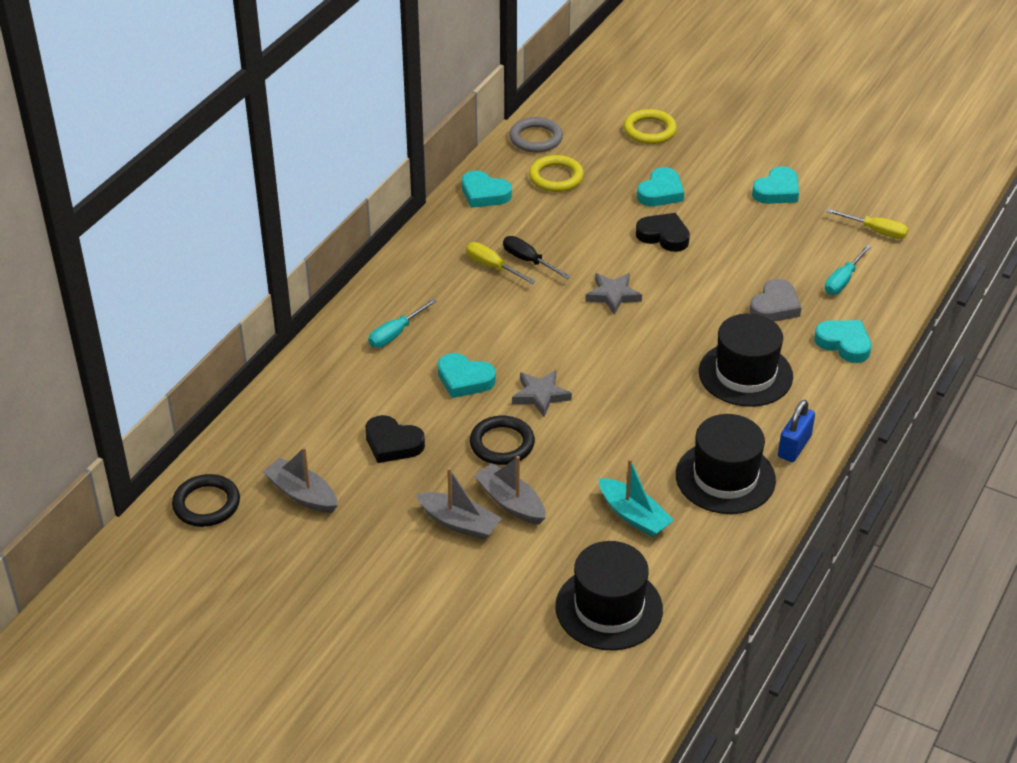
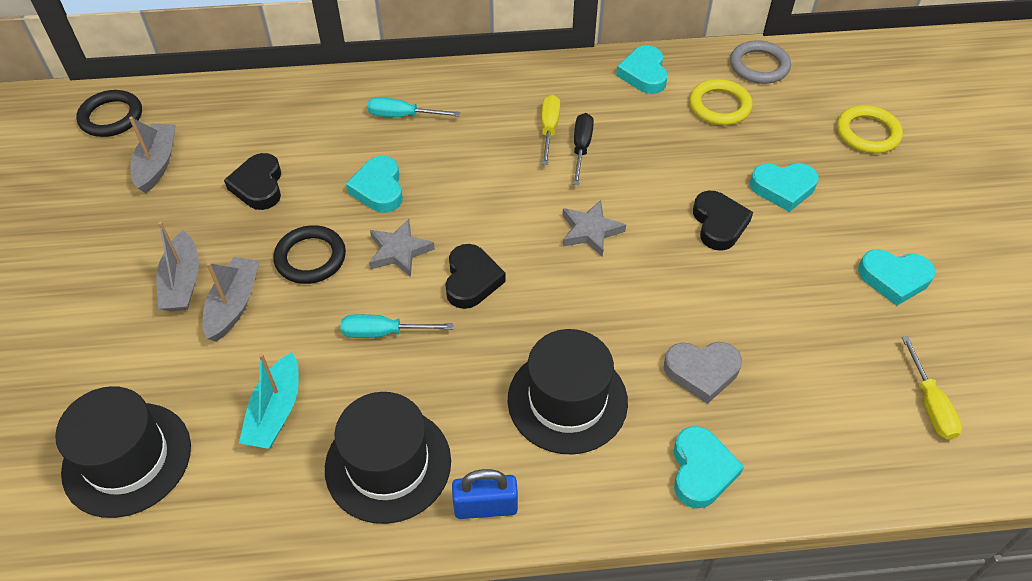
camera: 55 degrees right, 10 degrees up
(603, 371) = (471, 280): none -> black heart
(843, 280) = (809, 415): turquoise screwdriver -> turquoise screwdriver (384, 333)

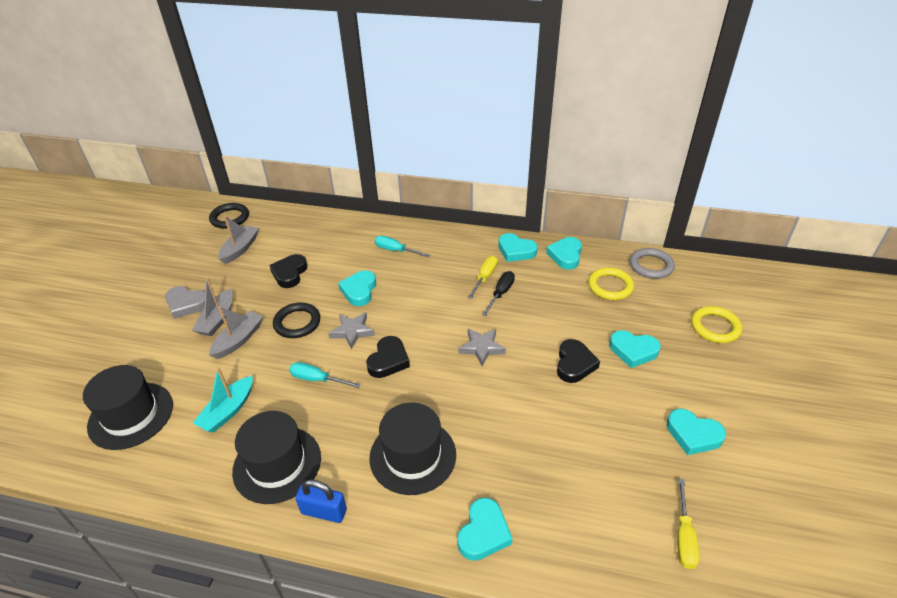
camera: 20 degrees right, 10 degrees down
(574, 81) = (516, 251): none -> turquoise heart
(702, 372) = (516, 462): grey heart -> grey heart (186, 304)

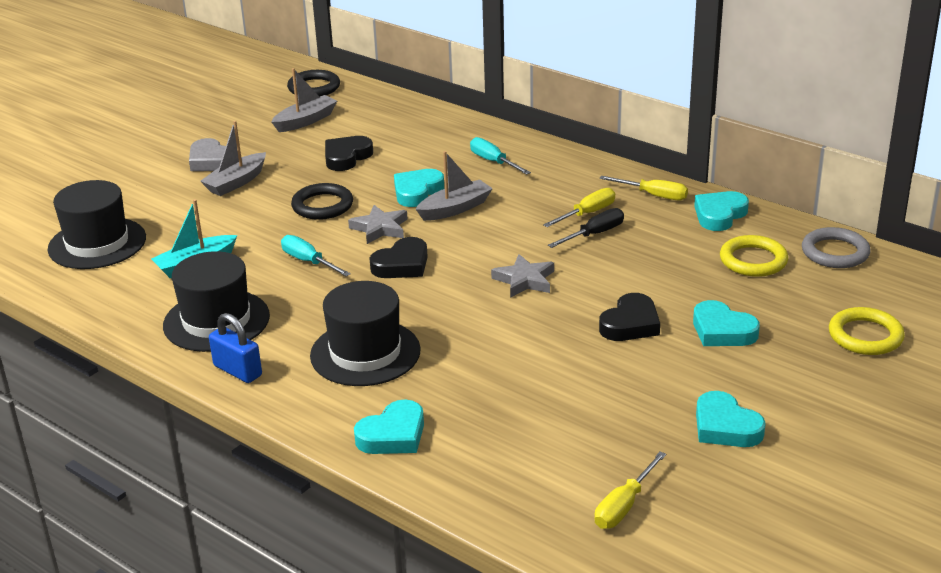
camera: 25 degrees right, 10 degrees down
(239, 340) = (247, 206): grey boat -> grey boat (455, 209)
(516, 251) = (653, 195): turquoise heart -> yellow screwdriver

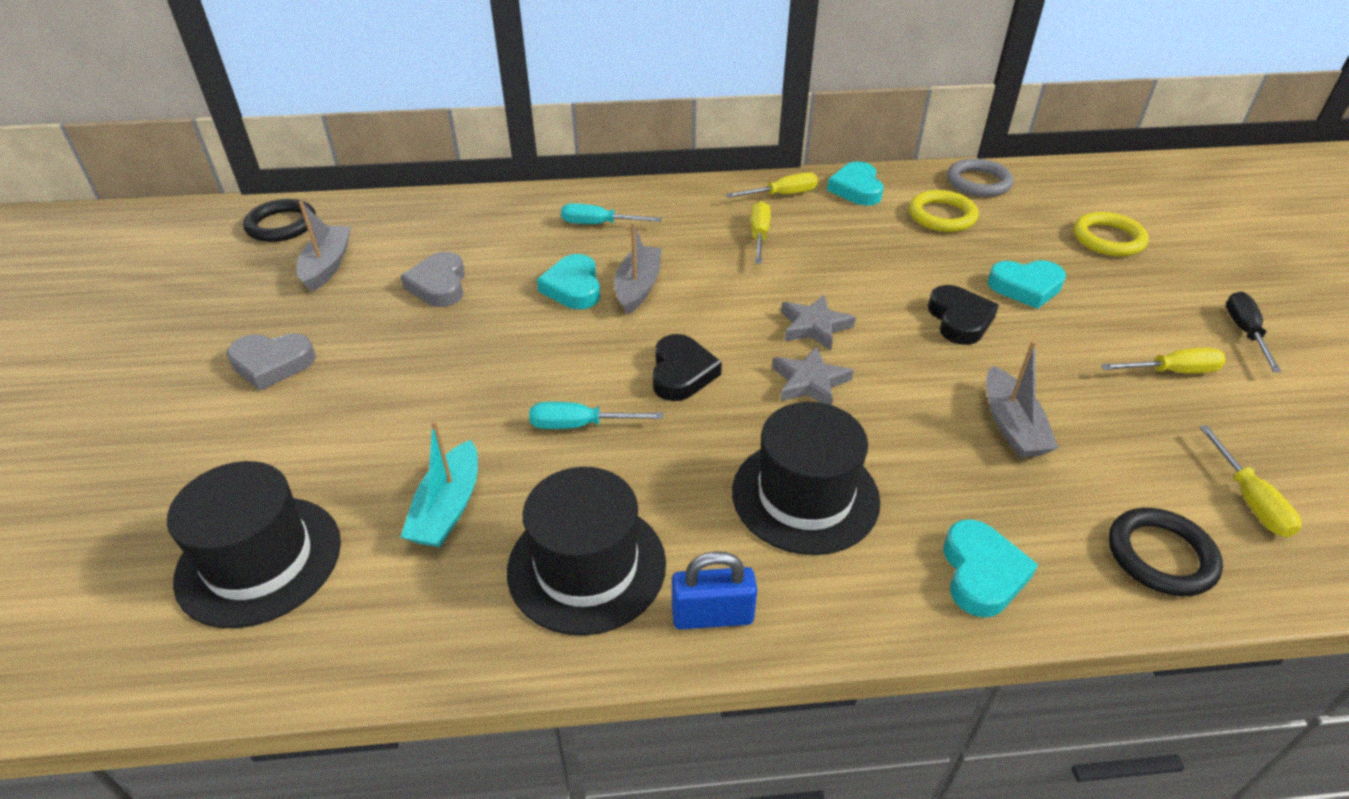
camera: 45 degrees left, 10 degrees up
(236, 182) = (346, 375): grey boat -> grey boat (1011, 425)
(322, 206) = (495, 352): black ring -> black ring (1160, 556)
(346, 157) = (439, 285): black heart -> grey heart
(380, 228) = (597, 345): grey star -> grey star (810, 382)
(594, 234) = (796, 252): black screwdriver -> black screwdriver (1244, 332)
(725, 427) = (1172, 371): turquoise heart -> yellow screwdriver

